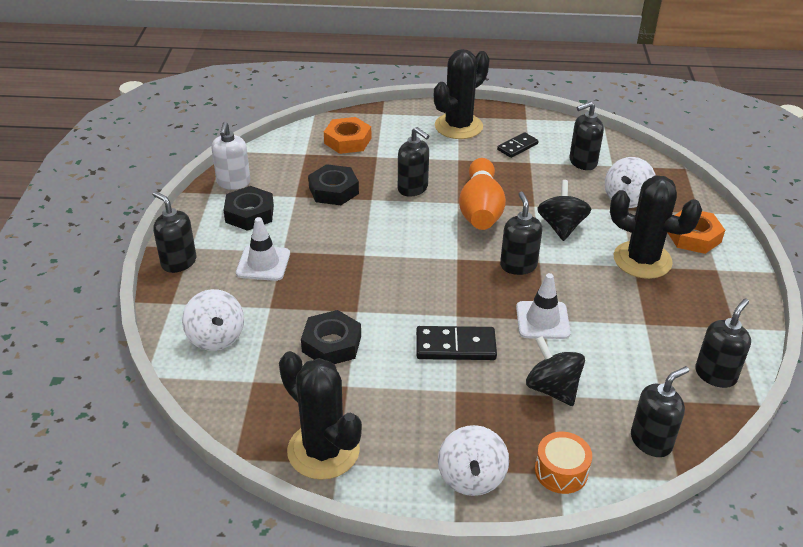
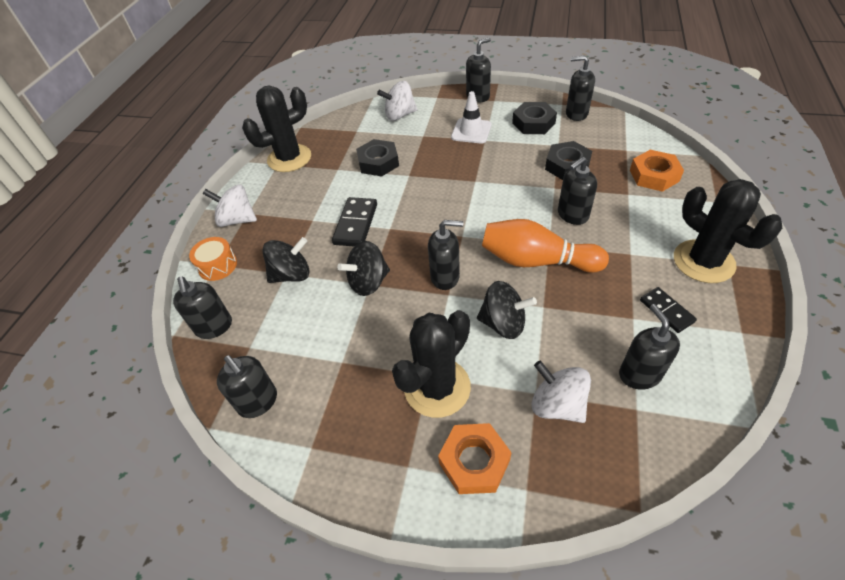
camera: 105 degrees right, 10 degrees up
(233, 183) = (576, 114): white soap dispenser -> black soap dispenser
(542, 320) = (368, 282): white traffic cone -> black spinning top

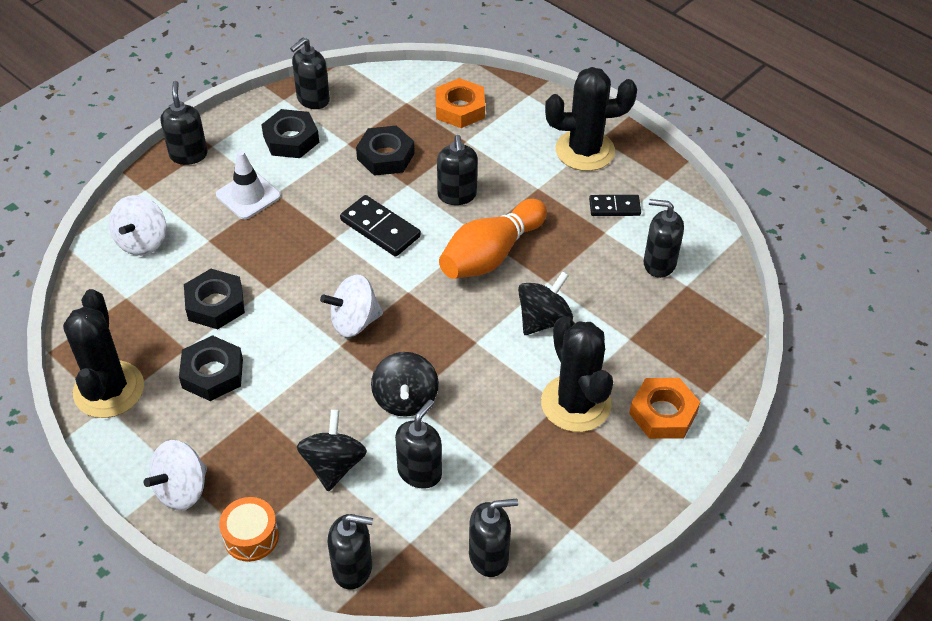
camera: 65 degrees left, 0 degrees up
(327, 188) = (212, 373): none -> black nut
(355, 224) = (305, 372): black domino -> black domino (380, 228)
(445, 277) = (452, 333): black soap dispenser -> black soap dispenser (420, 472)
(557, 405) = (649, 331): white spinning top -> white spinning top (354, 322)

